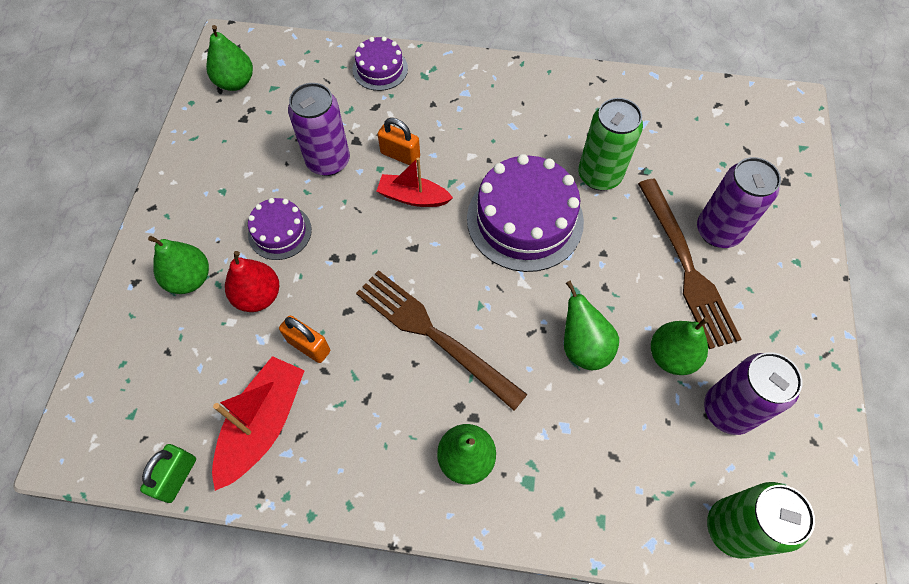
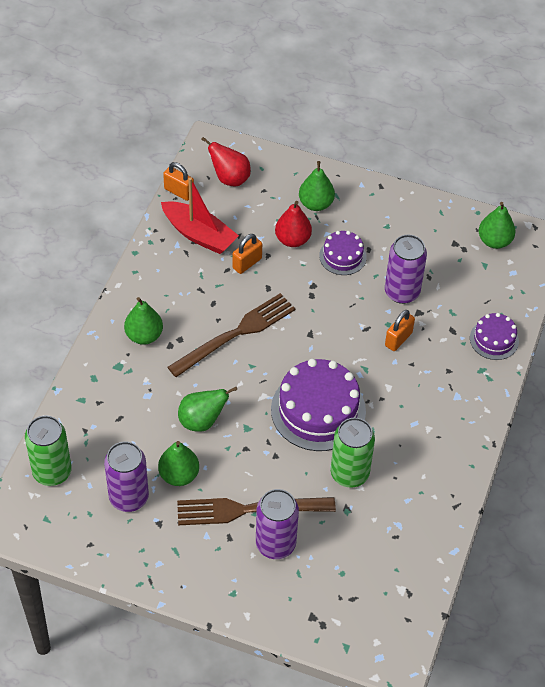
camera: 100 degrees right, 10 degrees down
(145, 405) = (229, 178): none -> red pear
(177, 477) = (179, 192): green padlock -> orange padlock
(413, 197) = (355, 341): red boat -> none

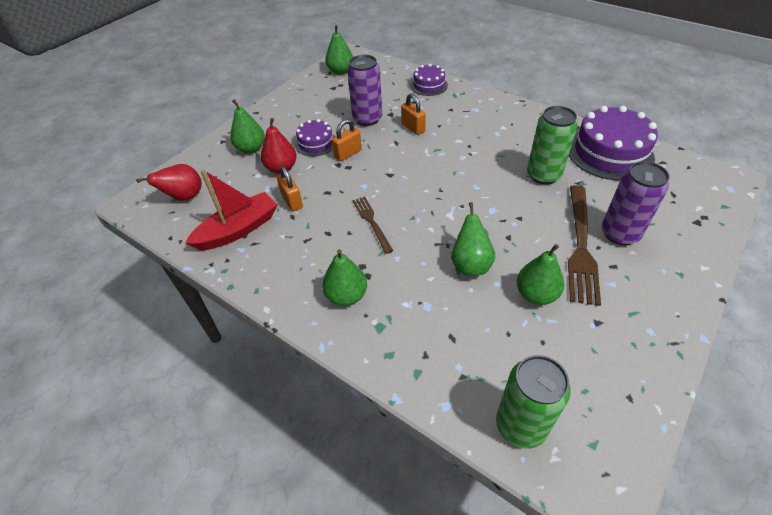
camera: 70 degrees left, 5 degrees down
(129, 497) = (563, 345): purple can -> none
(179, 192) = (174, 236): orange padlock -> orange padlock (348, 153)
(236, 334) = (371, 222): brown fork -> brown fork, size x0.56
(318, 410) = (473, 183): purple cake -> purple cake (609, 153)

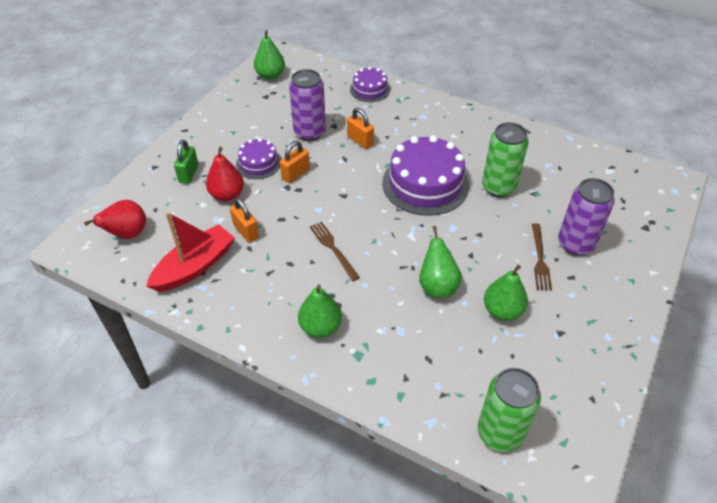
camera: 10 degrees left, 0 degrees up
(251, 149) = (188, 174): green pear -> green padlock
(580, 246) = (540, 259): brown fork -> brown fork, size x0.56
(609, 153) = (561, 159): purple cake -> purple cake (425, 184)

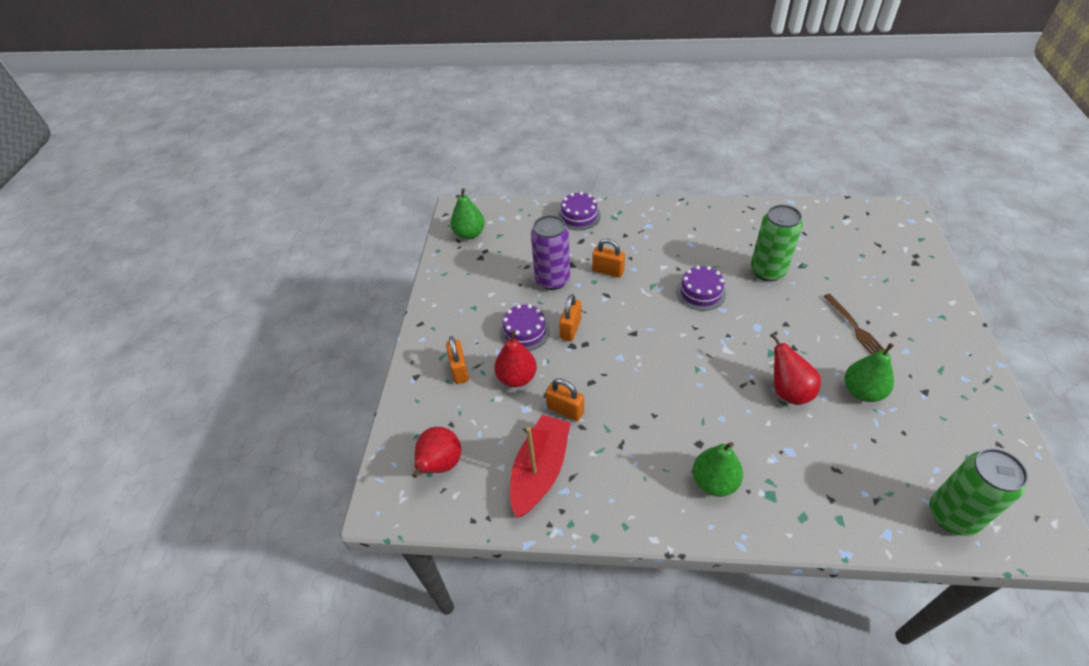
camera: 20 degrees left, 0 degrees up
(188, 174) = (459, 370): green padlock -> orange padlock
(333, 249) = (665, 393): brown fork -> none
(425, 184) = (700, 292): purple cake -> purple cake, size x0.54
(437, 286) = (788, 391): green pear -> red pear
(575, 244) = (872, 301): purple can -> none

